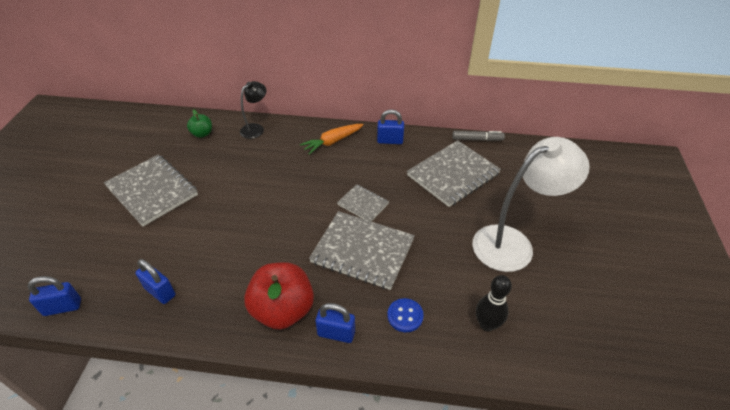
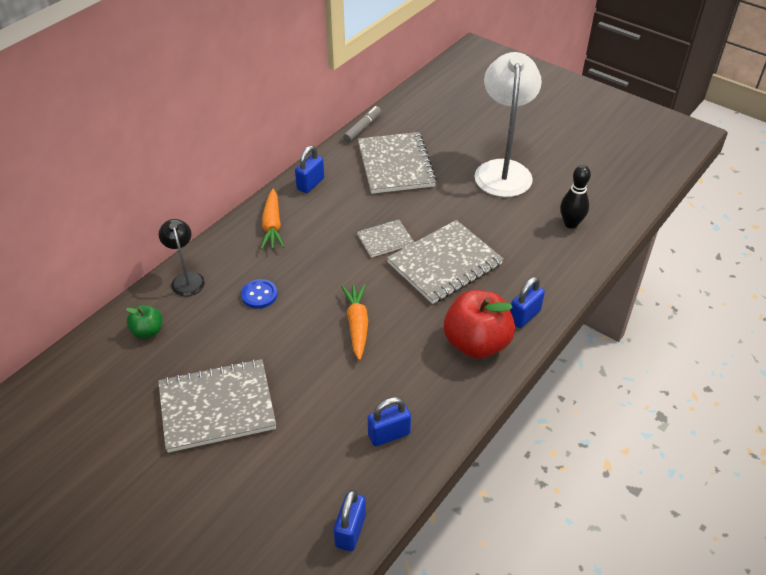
camera: 60 degrees left, 0 degrees up
(262, 227) = (357, 325): none -> orange carrot
(405, 316) = (533, 266): blue button -> blue button (259, 295)

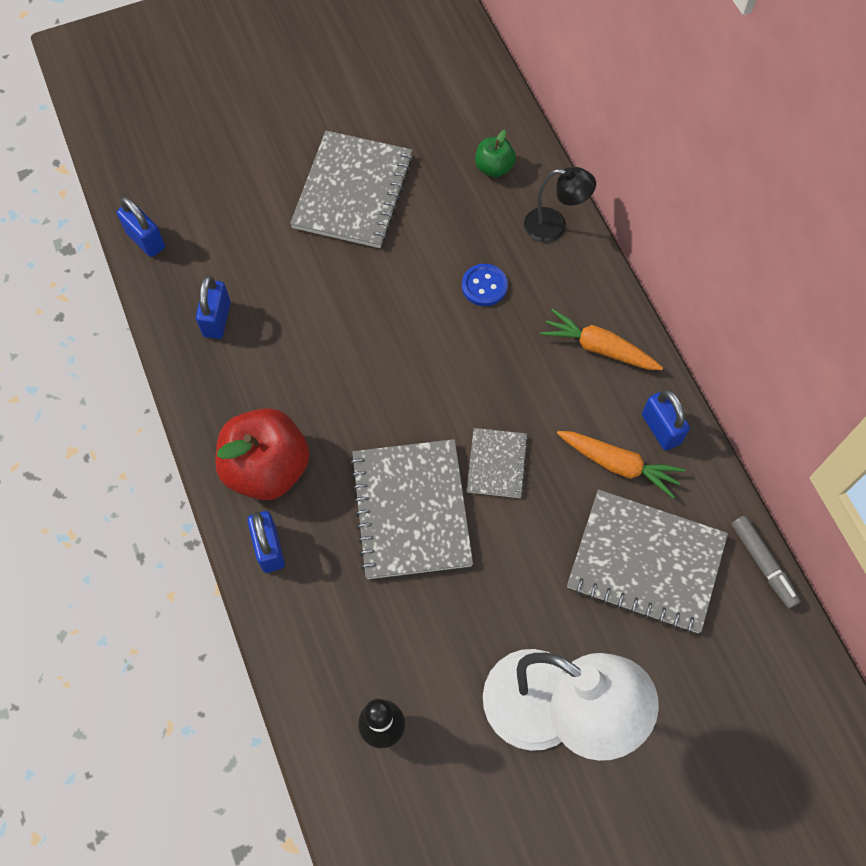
camera: 120 degrees right, 20 degrees up
(357, 325) = (376, 361): orange carrot -> orange carrot (618, 465)

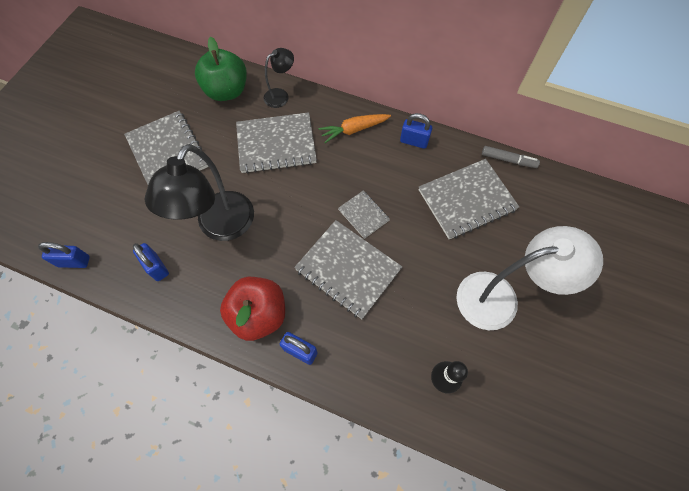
camera: 45 degrees left, 0 degrees up
(323, 332) = (220, 227): none -> black lamp
(484, 286) = (276, 144): blue button -> grey notebook
(494, 167) = (227, 91): green apple -> green apple, size x1.99
(618, 465) = (413, 170): orange carrot -> none

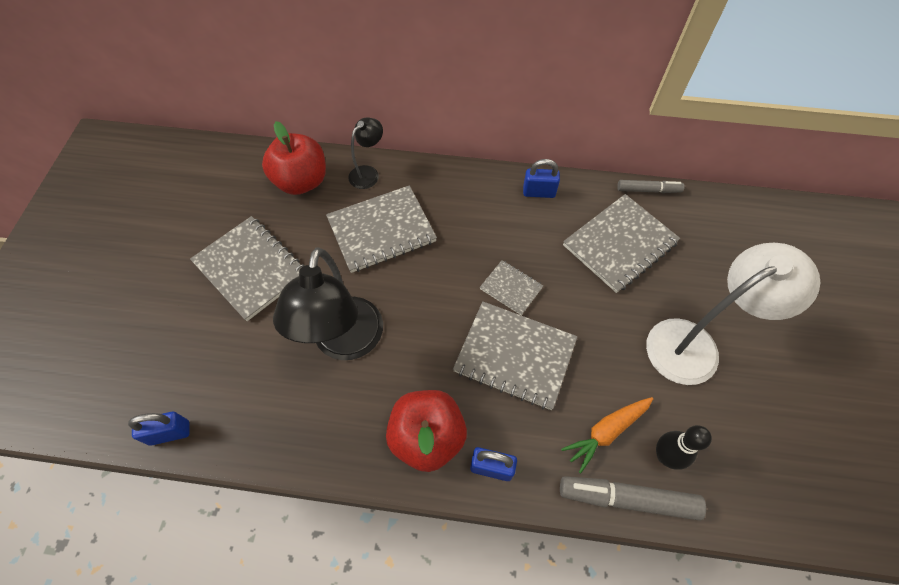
camera: 15 degrees left, 5 degrees down
(156, 267) = (280, 412): blue padlock -> none
(227, 91) = (301, 181): green apple -> red apple
(354, 130) = (467, 194): orange carrot -> orange carrot (606, 432)
(398, 404) = (628, 499): none -> grey marker

